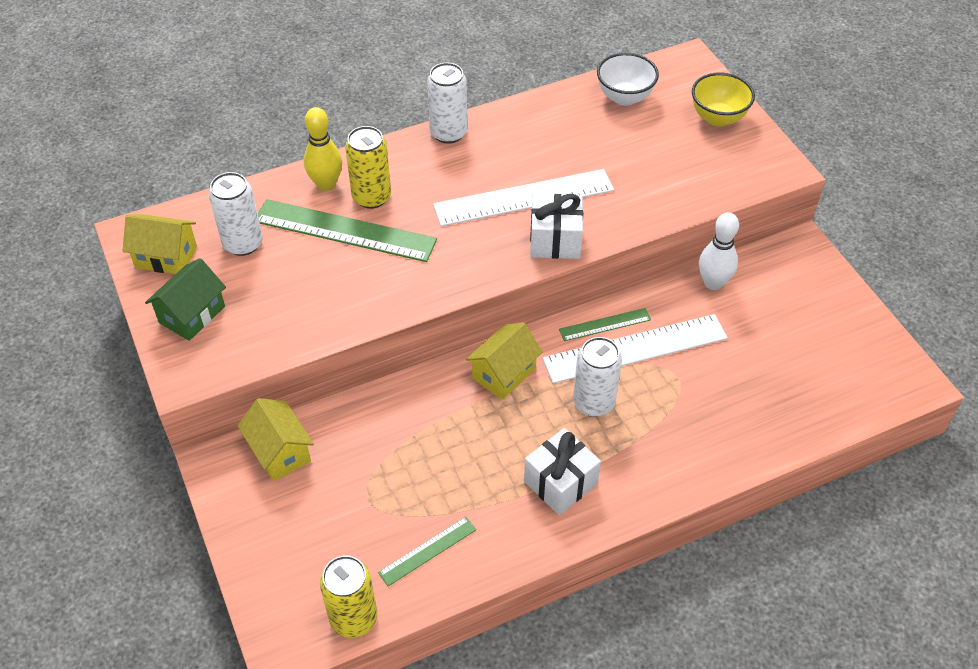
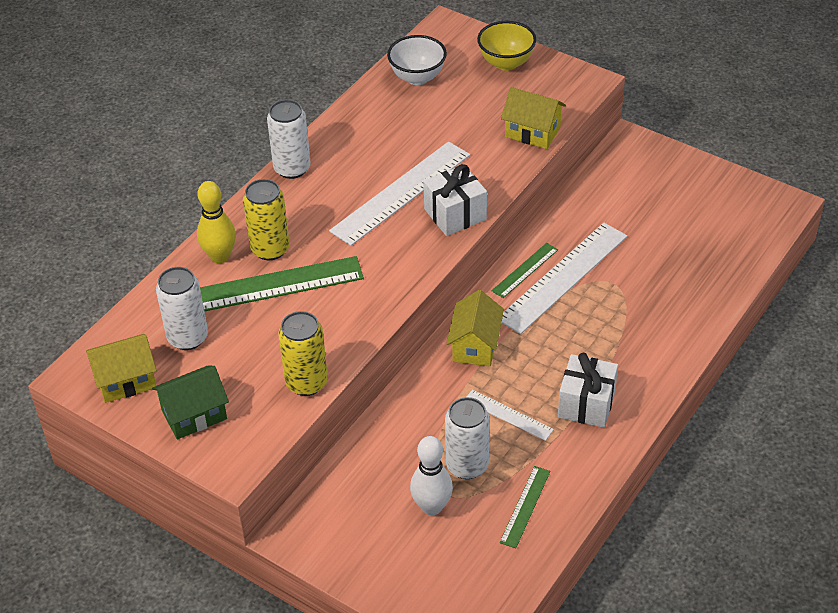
camera: 30 degrees left, 5 degrees down
(192, 314) = (194, 415): green house -> green house turned 60 degrees clockwise
(280, 452) = (339, 497): yellow house -> yellow house (532, 132)
(353, 618) = (508, 585): yellow can -> yellow can (306, 382)
(481, 454) = (508, 415): none -> white ruler
(593, 403) = (564, 333): white can -> white can (467, 465)
(713, 283) = (583, 199): white bowling pin -> white bowling pin (432, 507)

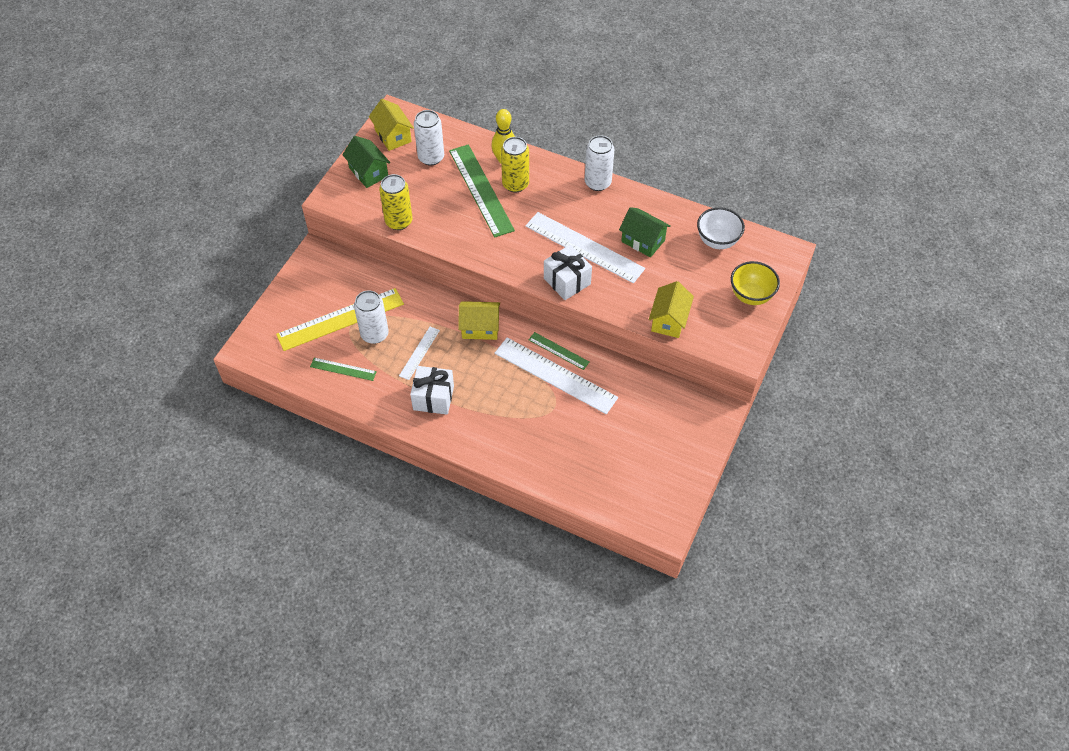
camera: 80 degrees right, 10 degrees up
(403, 139) = (643, 241): none -> green house
(432, 507) = (340, 319): white bowling pin -> yellow ruler

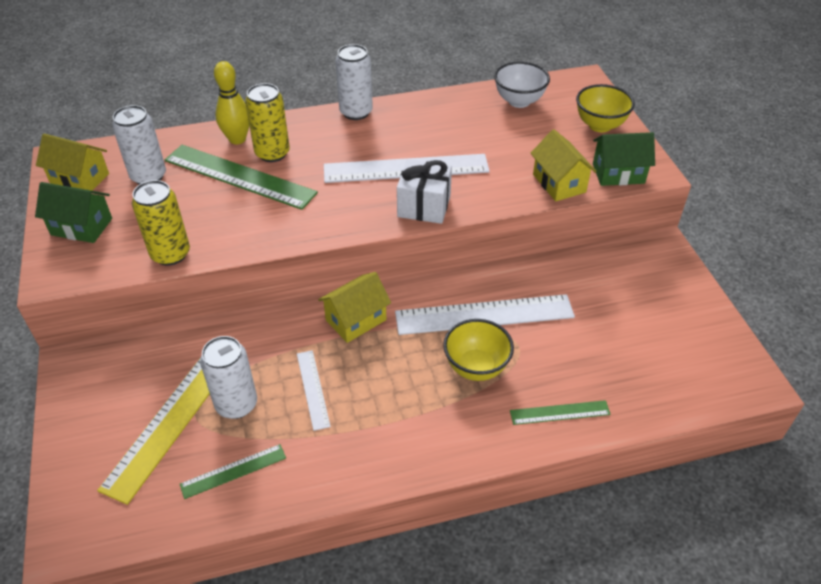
camera: 40 degrees left, 10 degrees down
(433, 398) = (380, 426): white gift -> none
(516, 402) = (476, 367): none -> yellow bowl
(558, 351) = (461, 290): green ruler -> green ruler (560, 413)
(643, 241) = (455, 135): green house -> green house (618, 173)

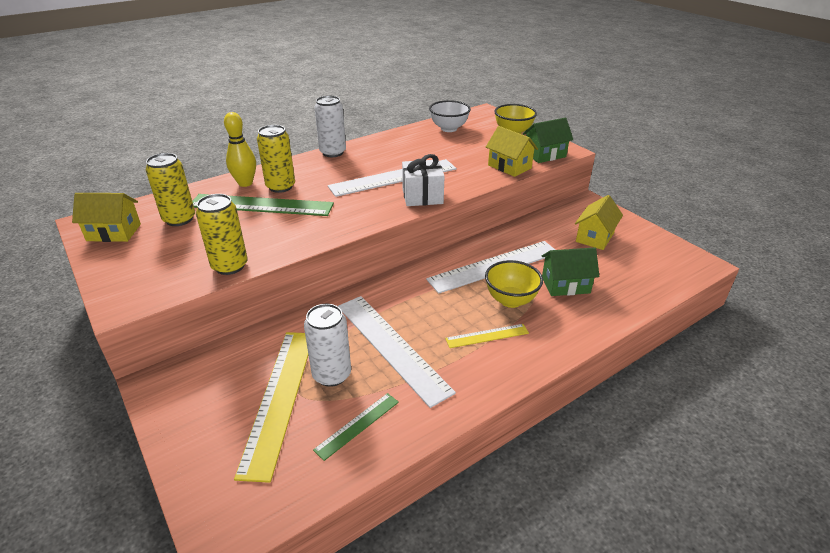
camera: 20 degrees left, 10 degrees down
(81, 226) = (133, 264): green house -> green house (565, 285)
(148, 176) = (179, 219): white can -> yellow can
(313, 389) = (392, 346): white ruler -> white ruler, size x1.98
(356, 320) = (398, 292): yellow house -> yellow house (595, 237)
(422, 406) = (487, 336): none -> yellow ruler
(560, 413) = (590, 313): green ruler -> none

